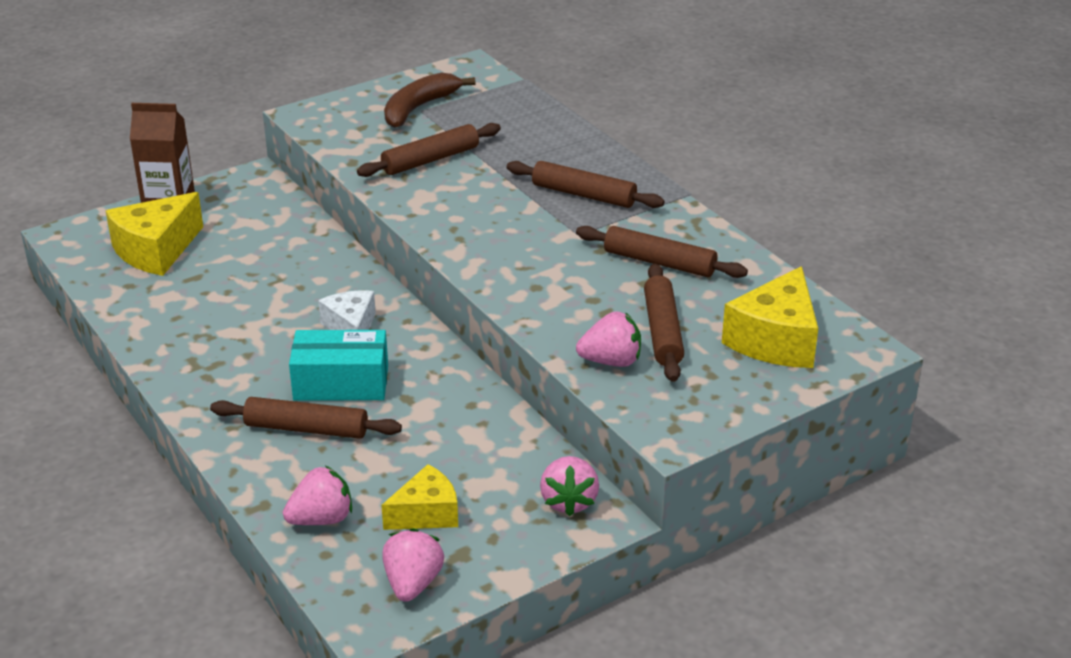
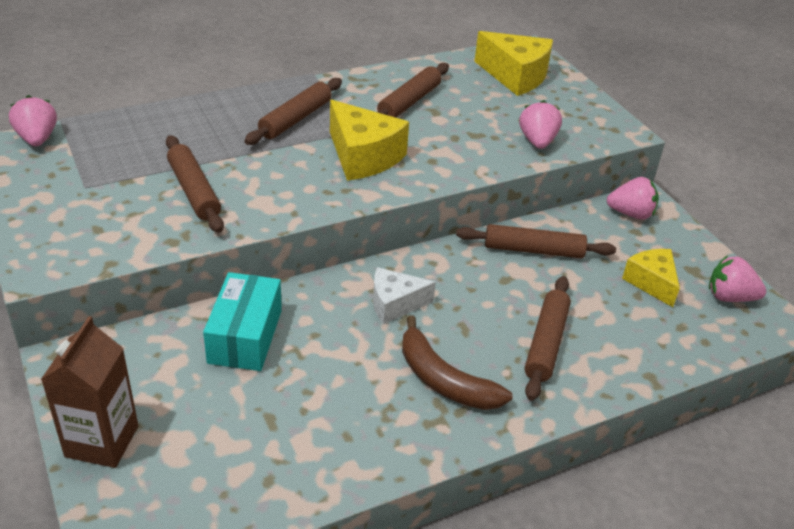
camera: 85 degrees left, 5 degrees up
(156, 250) = (199, 454): yellow cheese -> yellow cheese (363, 157)
(321, 519) = (665, 341): pink strawberry -> pink strawberry (37, 139)
(341, 383) = (480, 317): turquoise box -> turquoise box (245, 336)
(418, 108) = (79, 187): brown banana -> brown banana (444, 380)
(663, 331) = (501, 115): brown rolling pin -> brown rolling pin (533, 250)

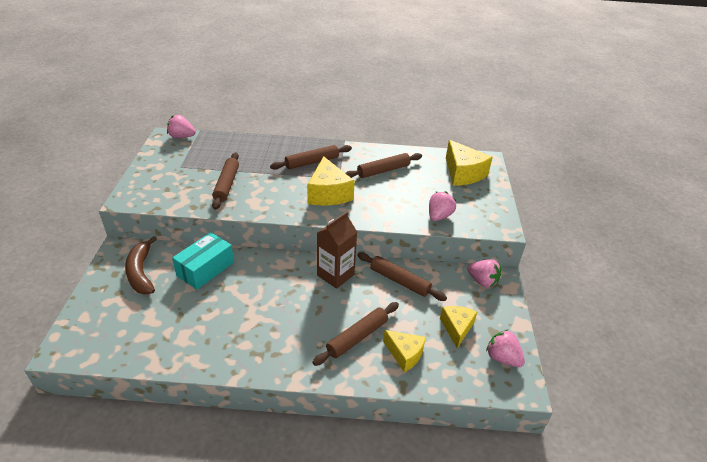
camera: 30 degrees right, 0 degrees up
(37, 139) = (182, 137): pink strawberry -> pink strawberry turned 90 degrees counterclockwise
(102, 441) = (100, 294): brown carton -> brown carton (335, 275)
(394, 304) = (293, 281): white cheese -> none
(444, 380) = (282, 333): brown banana -> brown banana (141, 272)
(621, 340) = (405, 354): none -> yellow cheese

